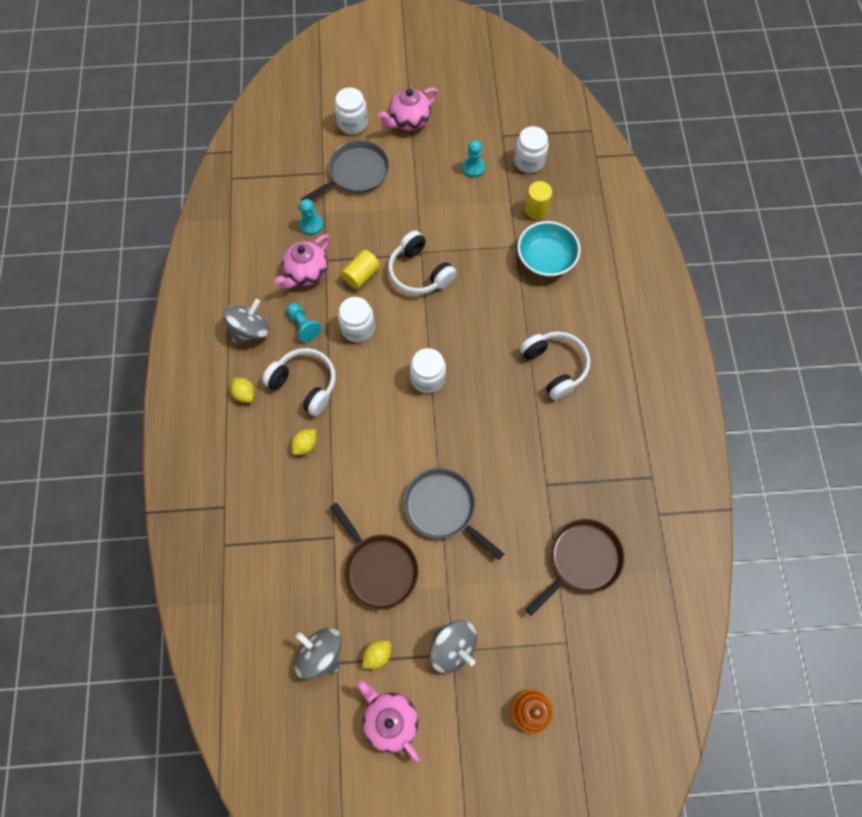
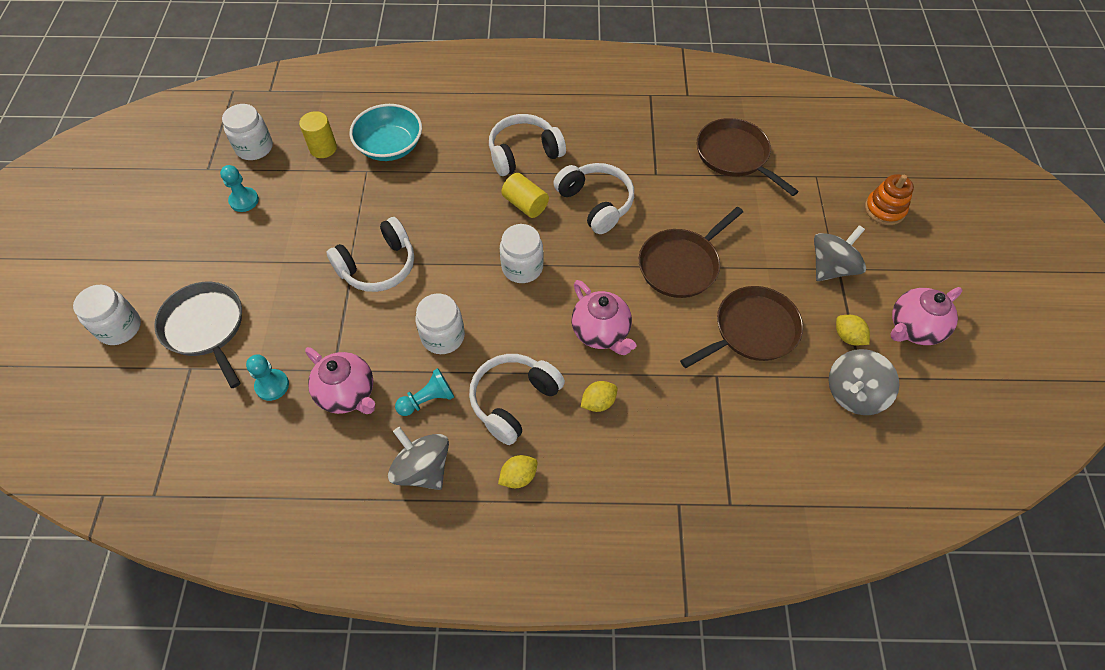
camera: 85 degrees left, 10 degrees down
(305, 445) = (598, 402): yellow lemon -> yellow lemon turned 75 degrees counterclockwise
(361, 275) = (367, 329): yellow cylinder -> yellow cylinder (525, 204)
(409, 121) = (145, 261): pink teapot -> pink teapot (601, 332)
(442, 508) = (681, 265): grey pan -> brown pan
(503, 432) = (596, 203): none -> white headphones

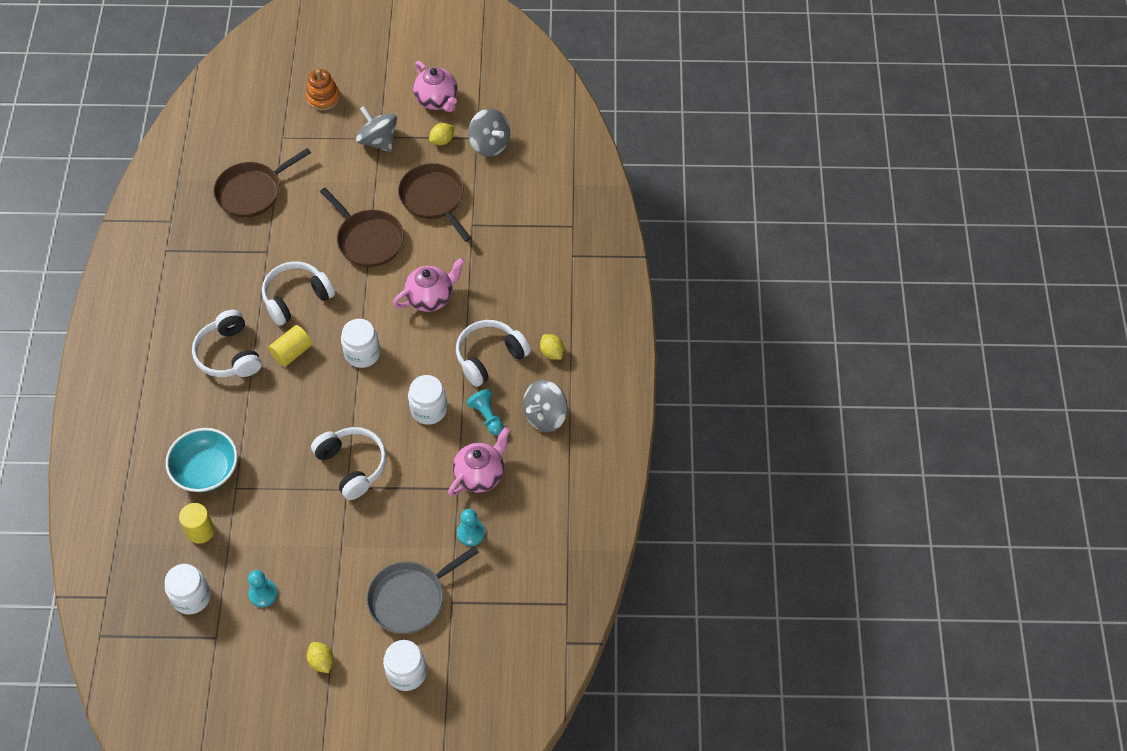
camera: 90 degrees left, 0 degrees up
(513, 401) = (490, 357): white headphones -> white headphones turned 105 degrees clockwise
(598, 402) = (492, 301): yellow lemon -> yellow lemon (321, 661)

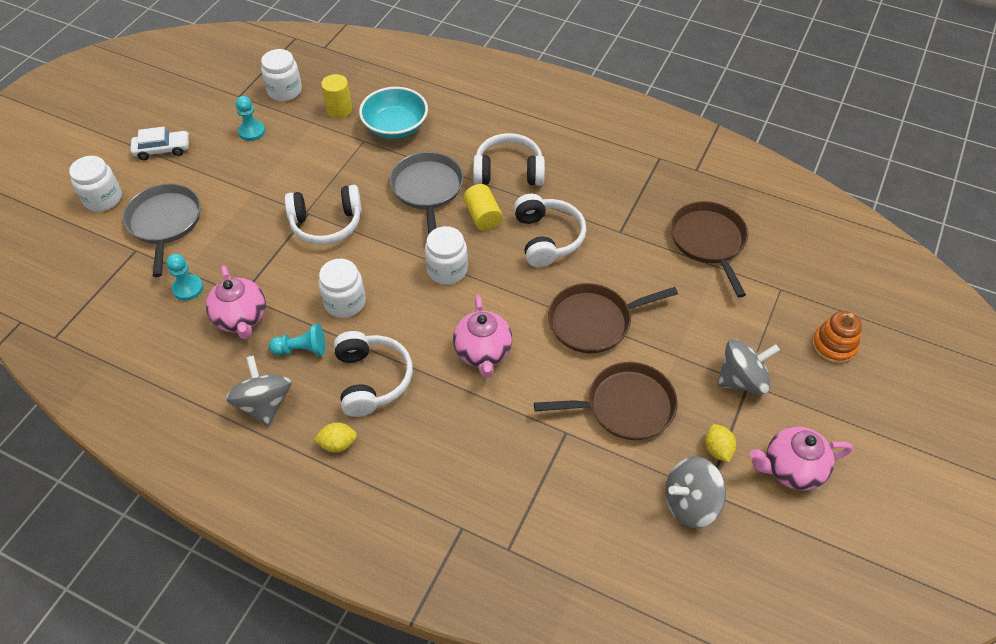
camera: 115 degrees right, 5 degrees down
(277, 407) = (427, 189): none -> grey pan
(321, 661) = (162, 150): yellow lemon -> white car

